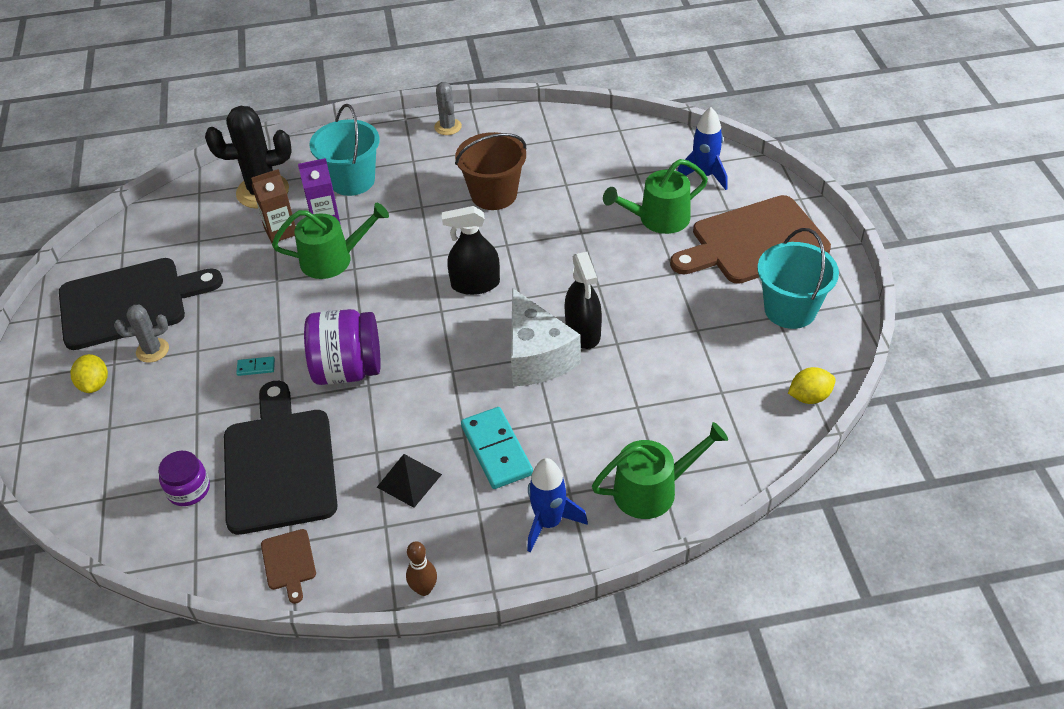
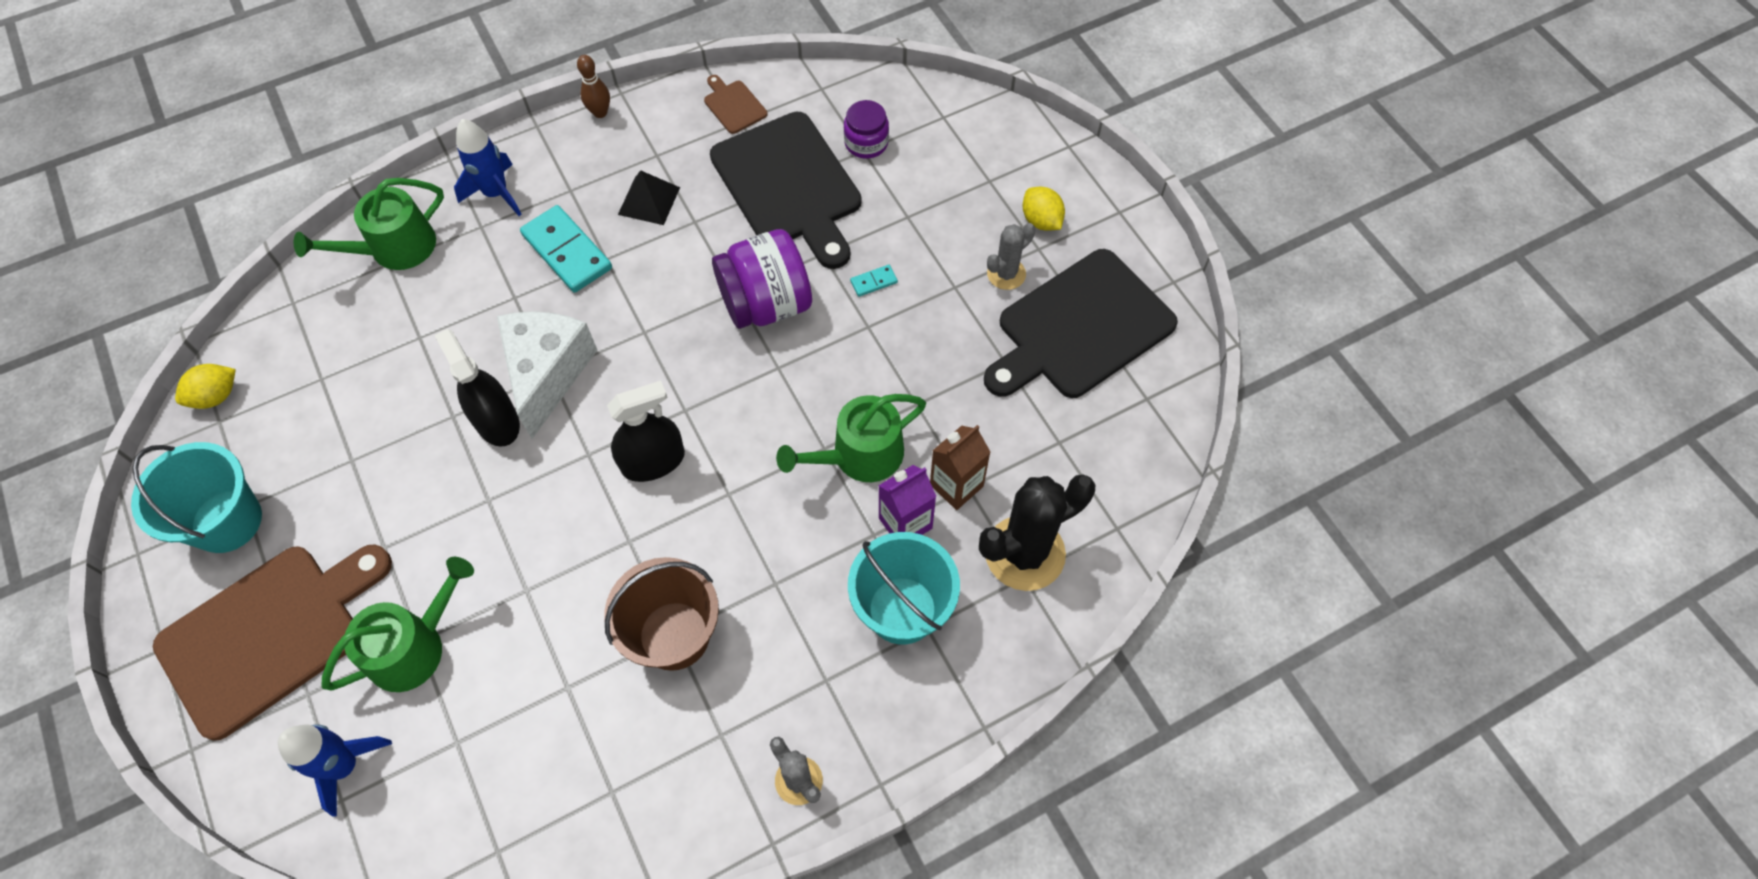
camera: 160 degrees right, 15 degrees up
(537, 356) = (547, 373): white cheese -> white cheese turned 45 degrees clockwise

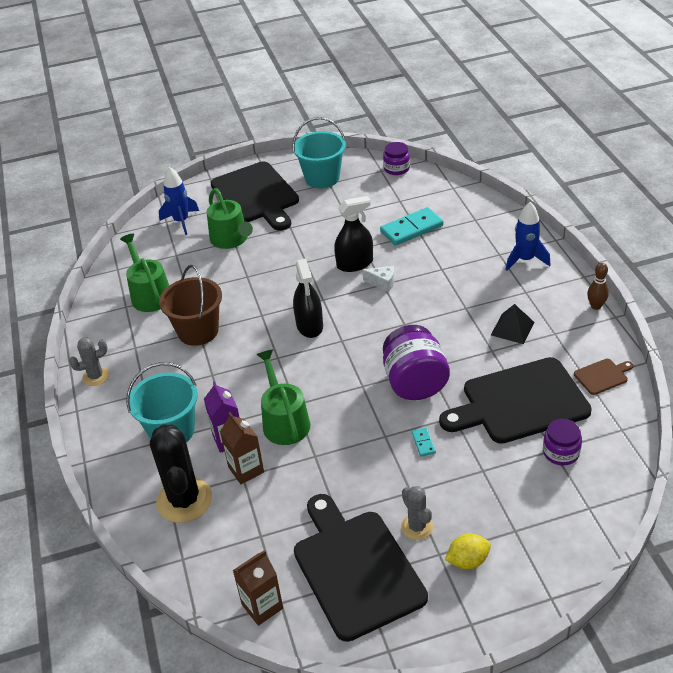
camera: 105 degrees right, 20 degrees down
(216, 396) = (396, 168): yellow lemon -> purple jar
(269, 634) = (256, 195): brown cutting board -> black cutting board
(395, 248) = (486, 221): green watering can -> green watering can (149, 294)
(547, 373) = (382, 283): white cheese -> white cheese, size x0.45
(567, 252) = (473, 290): turquoise domino -> turquoise domino (411, 229)
(1158, 417) = (262, 606): none -> brown carton

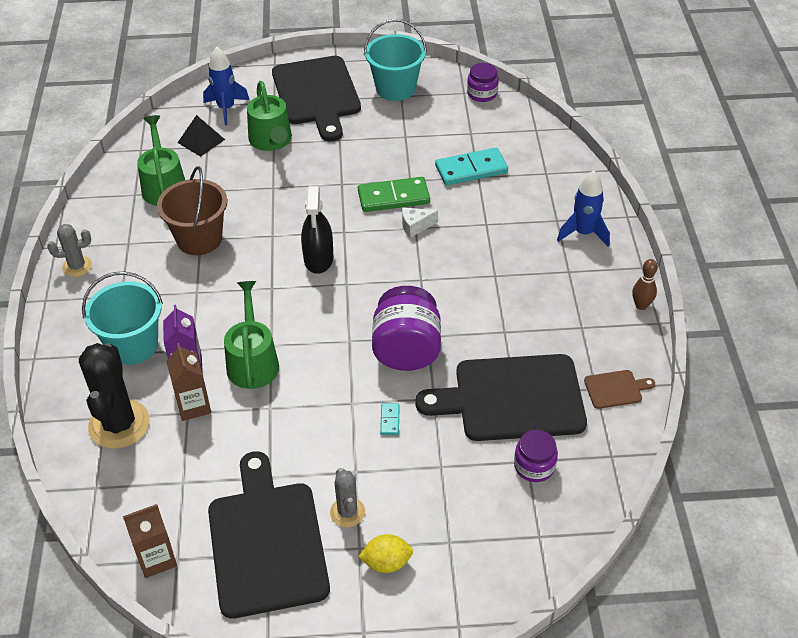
camera: 10 degrees right, 5 degrees up
(355, 264) = (393, 197): black spray bottle -> green domino
(382, 283) = (415, 226): white cheese -> white cheese turned 135 degrees clockwise
(512, 328) = (537, 311): black pyramid -> black pyramid (201, 141)

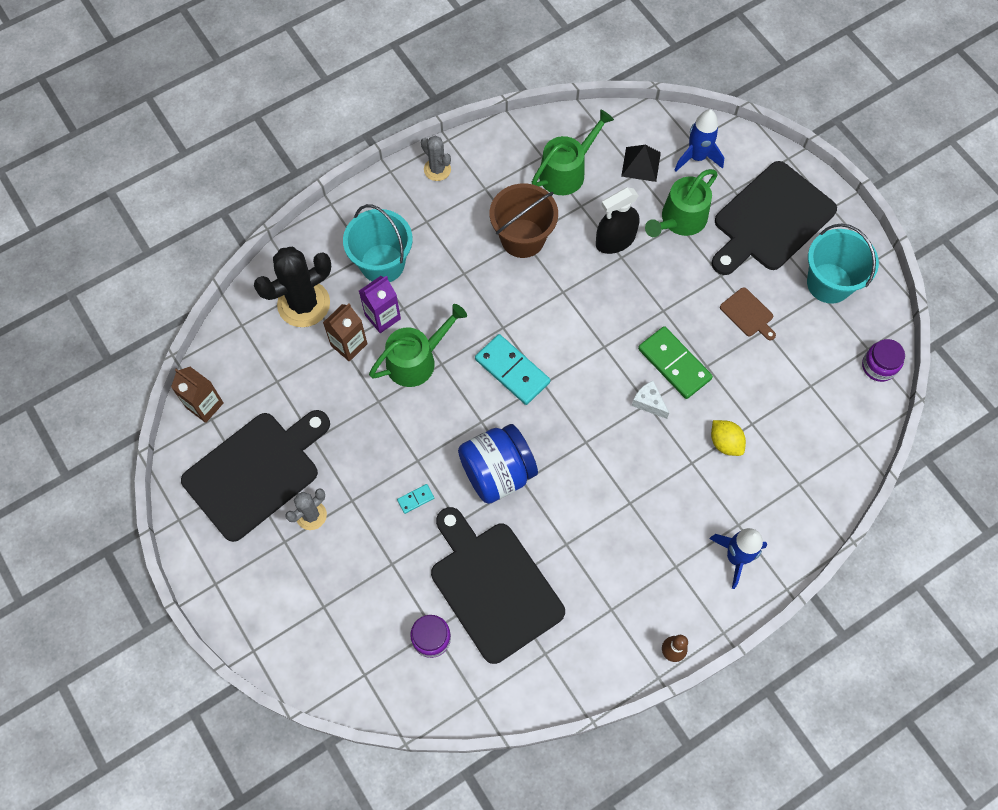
camera: 60 degrees right, 20 degrees up
(318, 259) = (558, 345): black spray bottle -> black spray bottle (615, 240)
(386, 563) = (281, 569): yellow lemon -> yellow lemon (725, 443)
(406, 350) = (497, 473): purple jar -> blue jar
(471, 169) = (758, 412): turquoise domino -> turquoise domino (512, 371)
(615, 389) = (554, 671): brown cutting board -> brown cutting board (748, 314)

